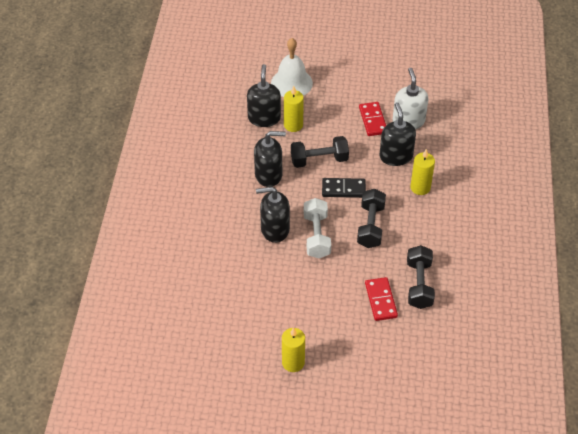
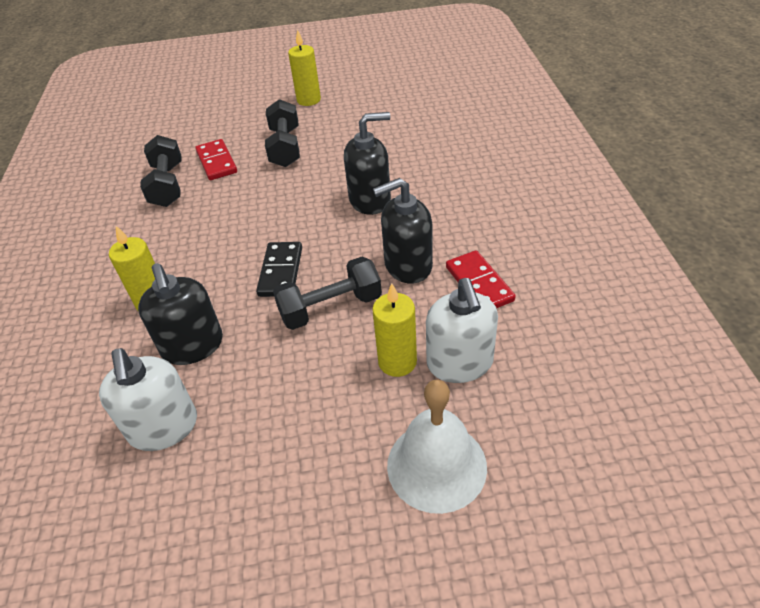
camera: 170 degrees right, 5 degrees down
(264, 118) = (460, 363): black soap dispenser -> white soap dispenser
(316, 236) = (309, 205): white dumbbell -> none
(343, 189) = (280, 271): black domino -> black domino turned 75 degrees counterclockwise
(370, 226) = (233, 232): black dumbbell -> black dumbbell (285, 147)
(373, 120) = (239, 411): red domino -> red domino (479, 284)

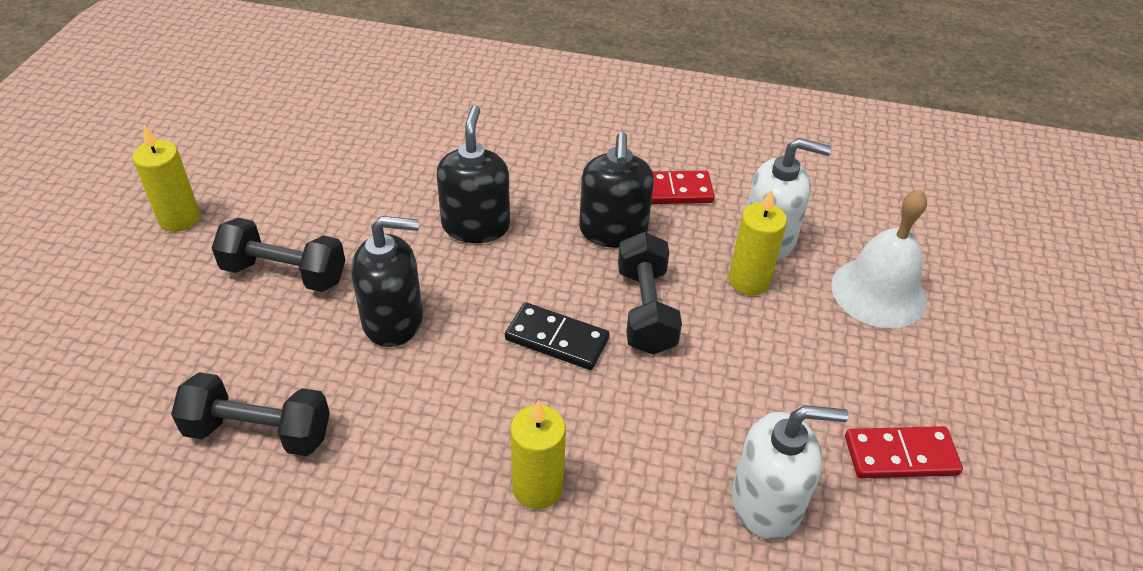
camera: 75 degrees left, 0 degrees up
(193, 346) = (645, 453): black soap dispenser -> black soap dispenser (393, 320)
(216, 162) = (249, 358): red domino -> red domino (900, 456)

